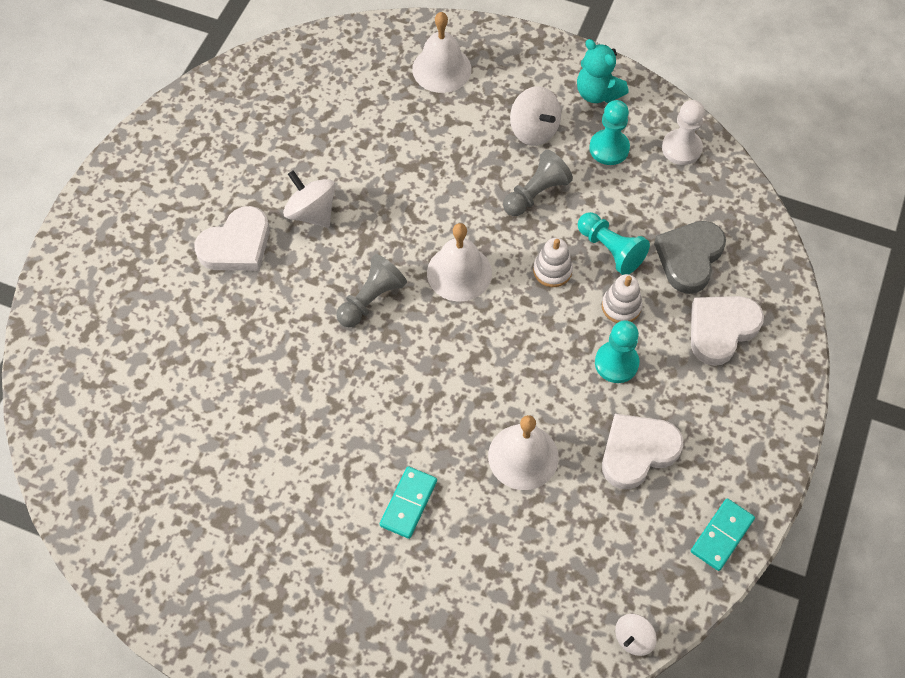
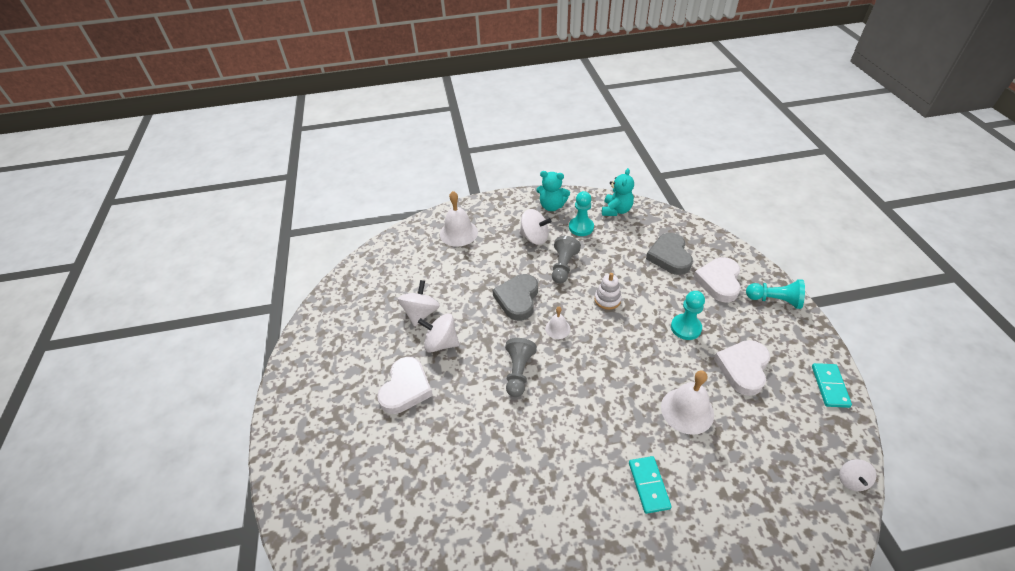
camera: 30 degrees left, 15 degrees down
(316, 160) = (421, 313): none -> white spinning top
(443, 206) = (517, 299): none -> grey heart
(459, 272) = (557, 328): white bell -> white bell, size x0.56
(610, 250) = (627, 273): turquoise pawn -> turquoise pawn (774, 300)
(621, 306) = (660, 298): white stacking toy -> none
(681, 148) = (616, 210): white pawn -> turquoise teddy bear

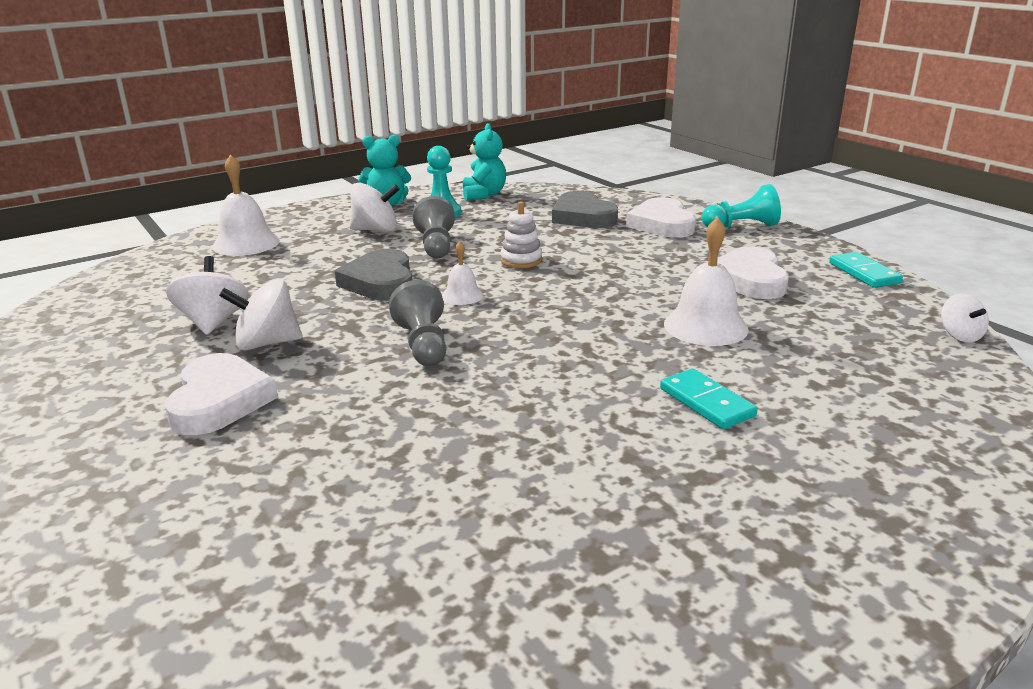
camera: 25 degrees left, 20 degrees down
(686, 328) = (648, 263): turquoise pawn -> none

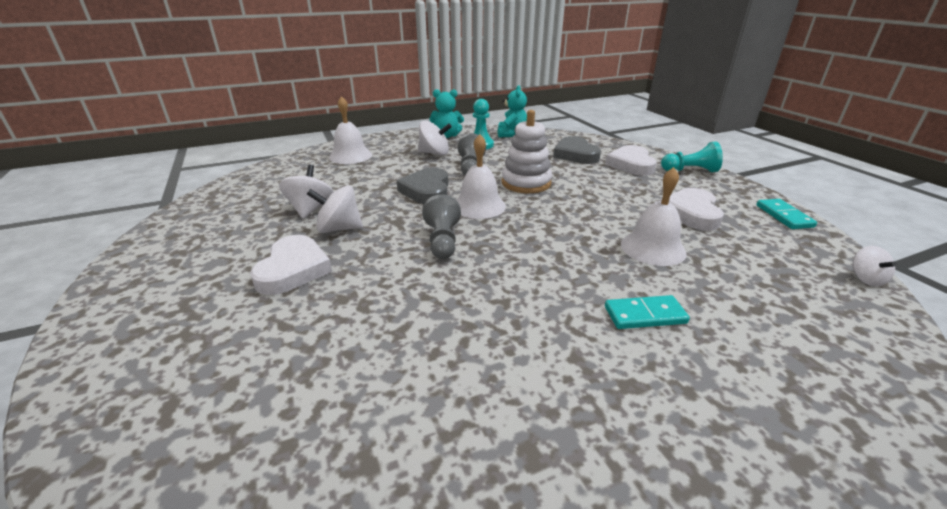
camera: 10 degrees right, 5 degrees up
(462, 295) = (479, 206): white bell -> white bell, size x1.80
(521, 260) = (526, 183): white stacking toy -> white stacking toy, size x1.71
(706, 402) = (645, 315): turquoise domino -> turquoise domino turned 75 degrees counterclockwise

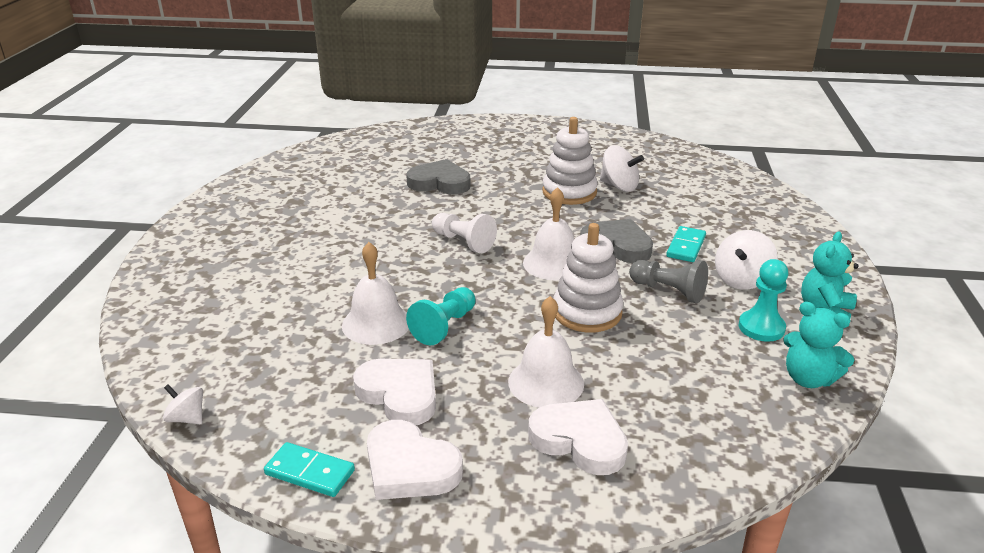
camera: 120 degrees right, 0 degrees up
(293, 269) = (521, 170): white heart -> white heart (409, 467)
(339, 228) = (569, 192): white spinning top -> white stacking toy
(350, 156) = (763, 224): white bell -> white bell (546, 382)
(442, 241) = (503, 228): grey pawn -> none
(490, 252) = (463, 242): none -> white pawn
(575, 154) = (662, 403): grey heart -> grey heart (440, 183)
(645, 315) = (318, 272): turquoise domino -> turquoise domino (686, 246)
(690, 170) = (505, 494): turquoise pawn -> turquoise pawn (444, 326)

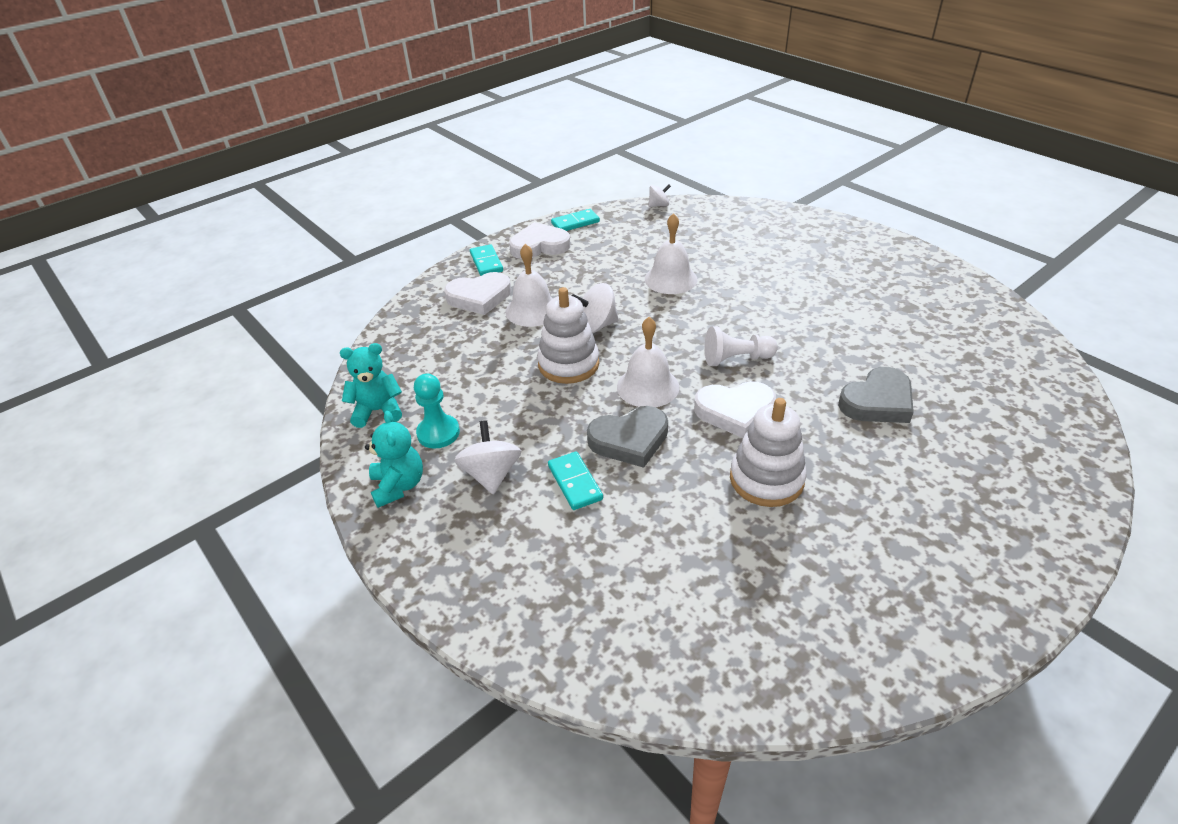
camera: 135 degrees right, 10 degrees up
(400, 394) = (593, 262): white heart -> white heart (735, 411)
(444, 326) = (634, 301): turquoise pawn -> none
(506, 492) = (486, 262): none -> turquoise domino
(619, 186) = (741, 530): white spinning top -> white spinning top (596, 326)
(669, 291) = (536, 421): grey pawn -> none

